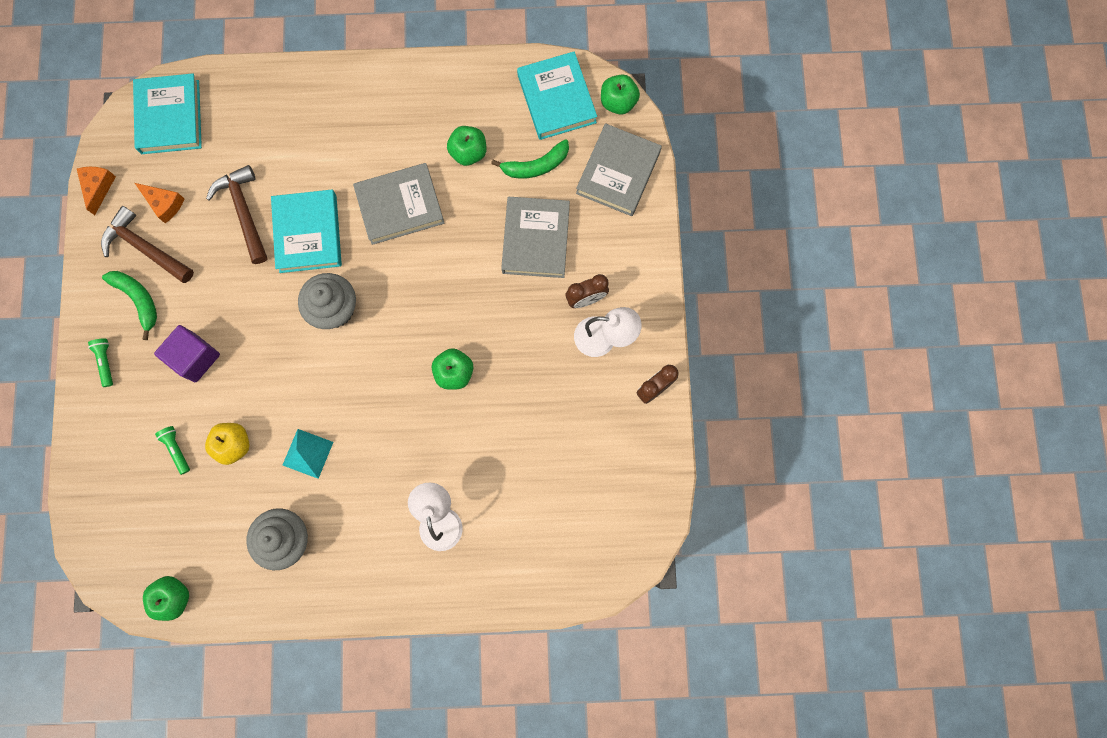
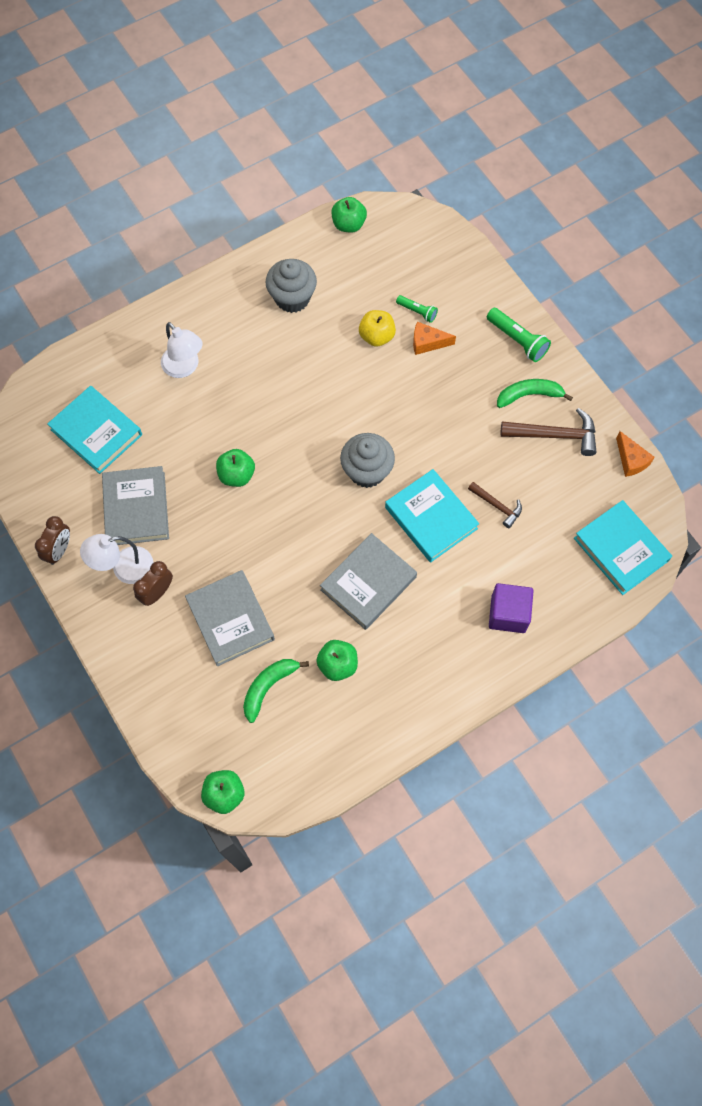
camera: 150 degrees right, 10 degrees down
(106, 362) = (517, 340): green flashlight -> green flashlight, size x1.63
(138, 300) = (529, 395): green banana -> green banana turned 150 degrees clockwise
(164, 204) = (567, 476): orange cheese -> orange cheese (427, 342)
(195, 357) = (452, 378): purple cube -> purple cube (508, 614)
(244, 212) = (497, 506): brown hammer -> brown hammer, size x0.60
(308, 453) = (316, 359): turquoise pyramid -> none
(556, 99) = (286, 764): turquoise book -> turquoise book (96, 432)
(618, 172) = (188, 723): grey book -> grey book (136, 508)

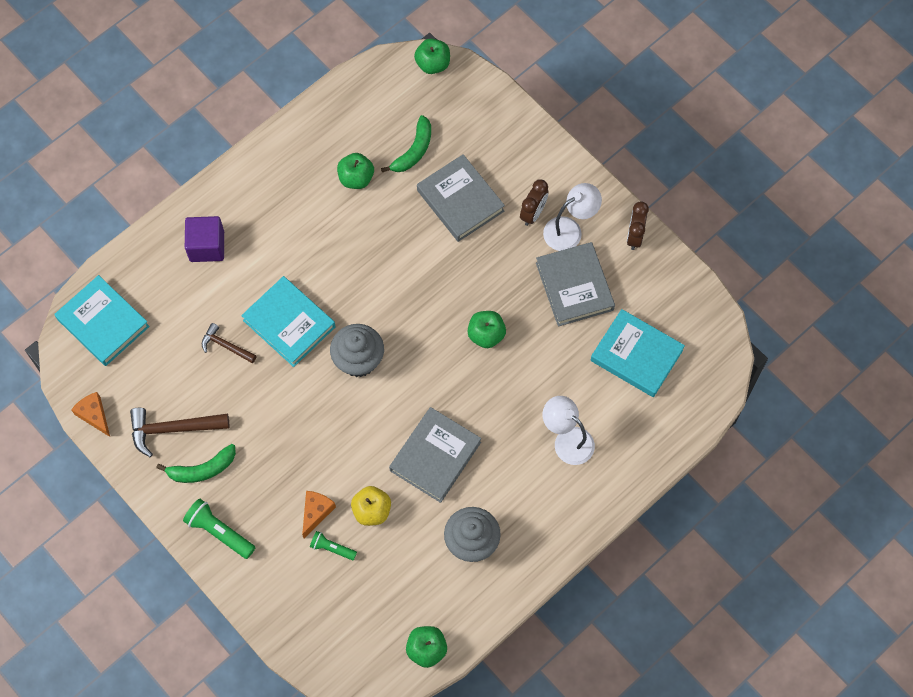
camera: 170 degrees right, 0 degrees up
(368, 583) = (340, 253): grey book -> grey book (435, 456)
(427, 342) = (316, 512): orange cheese -> orange cheese turned 60 degrees counterclockwise

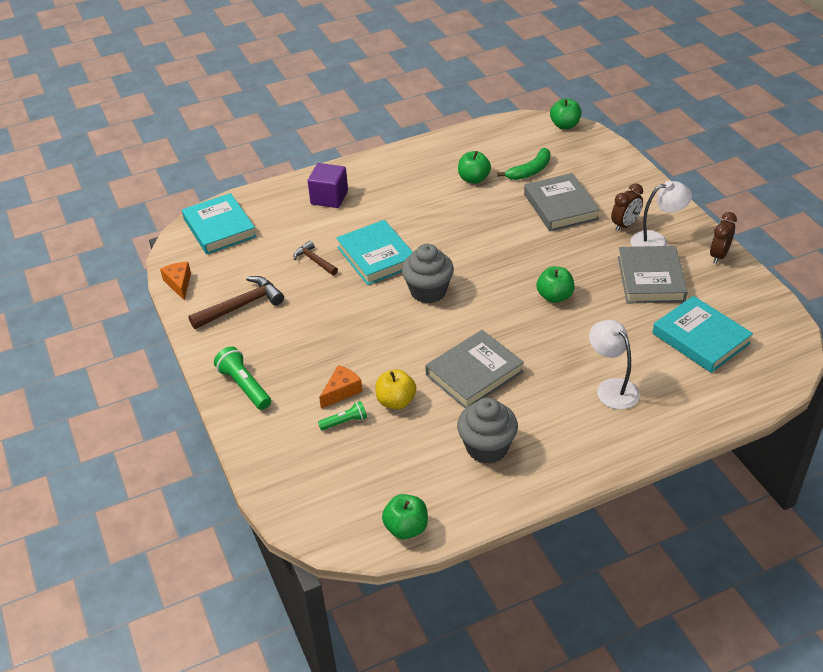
camera: 20 degrees right, 25 degrees down
(173, 429) = (241, 306): brown hammer -> brown hammer turned 135 degrees clockwise
(202, 469) = (252, 338): green banana -> none
(332, 548) = (345, 422): green flashlight -> green flashlight turned 120 degrees clockwise

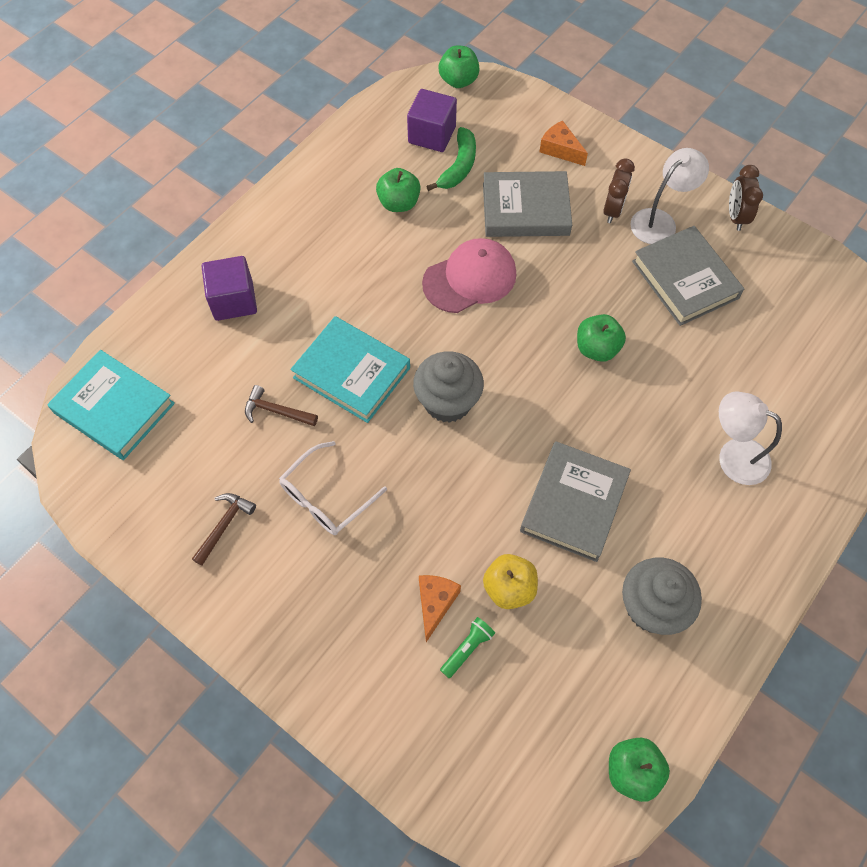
camera: 30 degrees left, 20 degrees up
(179, 283) = (115, 525): orange cheese -> orange cheese (560, 149)
(241, 306) = (224, 526): brown hammer -> brown hammer, size x0.60
(244, 386) = (308, 653): green flashlight -> none
(313, 313) = (326, 497): none -> white glasses
(492, 232) = (470, 278): none -> pink cap
(524, 149) = (432, 135): none -> purple cube
(560, 206) = (525, 209): grey book -> grey book turned 45 degrees counterclockwise
(700, 338) = (783, 344): turquoise book -> none

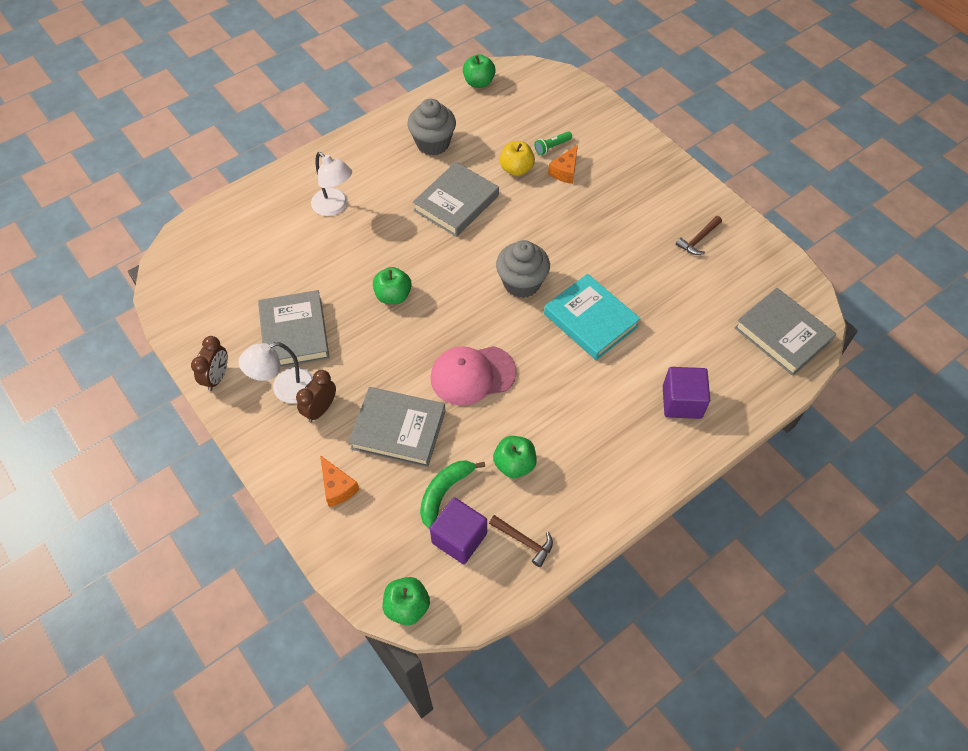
camera: 165 degrees left, 5 degrees down
(114, 408) = (782, 334): turquoise book -> grey book
(276, 411) = (654, 304): brown hammer -> brown hammer (524, 541)
(326, 497) = (625, 241): white glasses -> none

